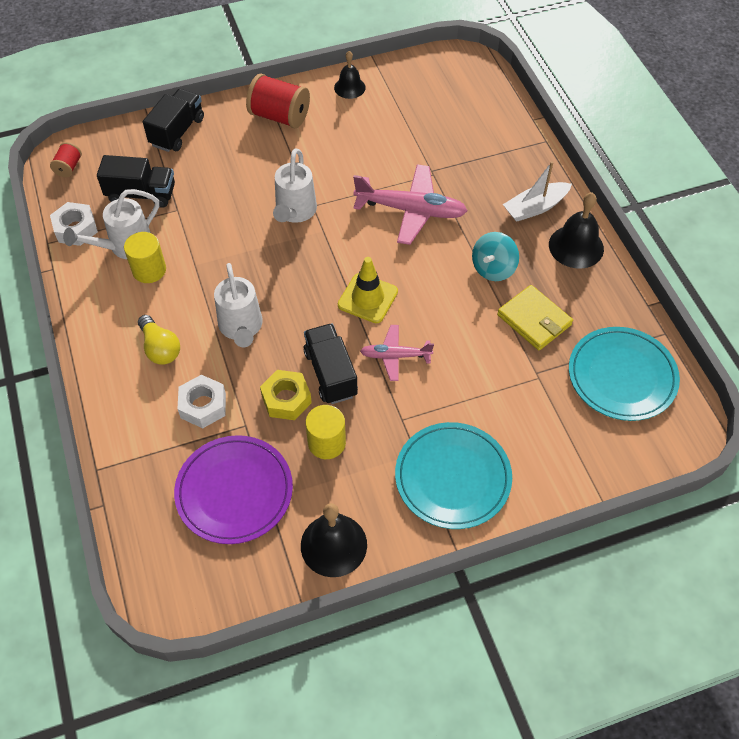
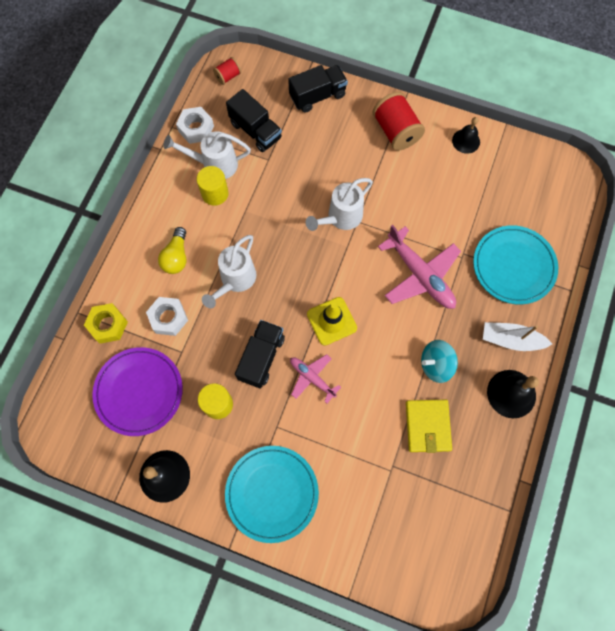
camera: 40 degrees right, 15 degrees up
(286, 399) = (219, 354): yellow nut -> yellow nut (108, 325)
(622, 376) = (448, 517): turquoise plate -> turquoise plate (513, 266)

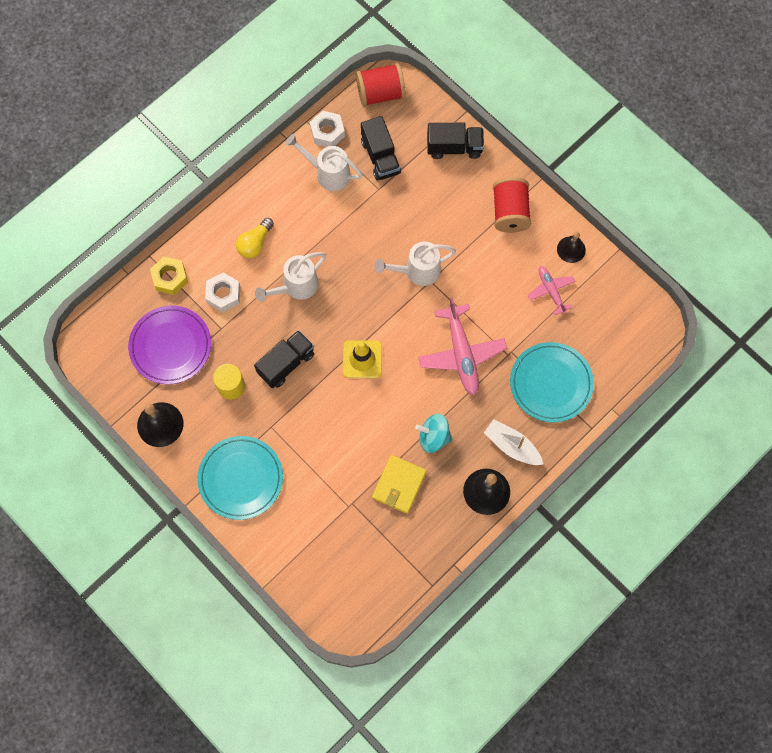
camera: 25 degrees right, 0 degrees up
(215, 193) = (315, 200): yellow cylinder -> none
(228, 76) = (380, 93): red spool -> red spool, size x1.91
(312, 378) = (321, 400): pink plane -> pink plane (551, 291)

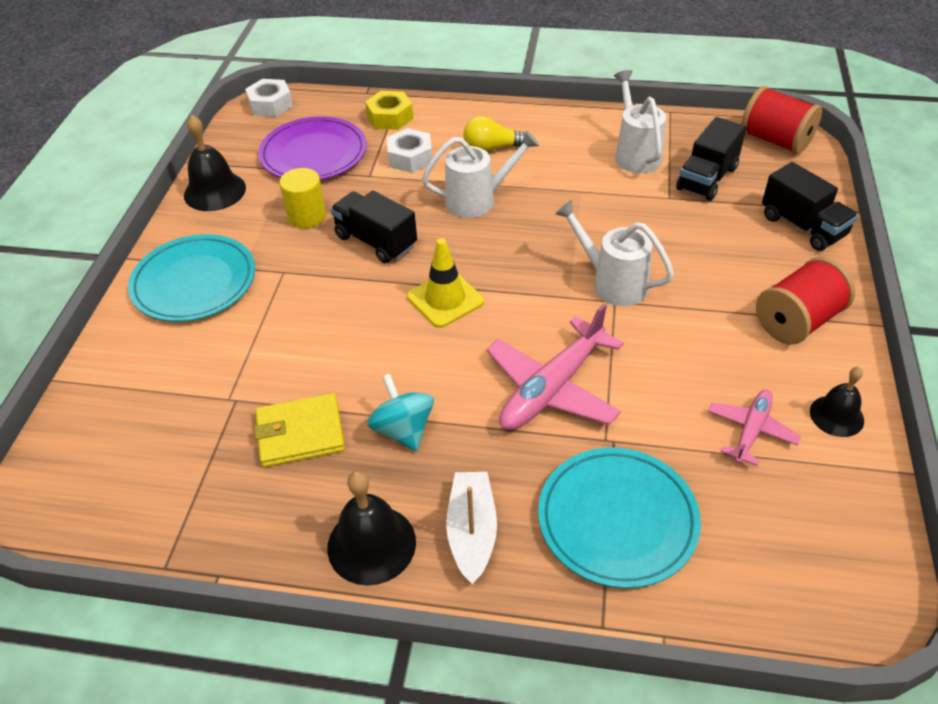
camera: 55 degrees right, 25 degrees down
(286, 363) = (376, 241): black truck -> black truck turned 150 degrees counterclockwise
(296, 286) = (477, 200): white watering can -> white watering can turned 150 degrees clockwise
(327, 132) = (679, 130): white nut -> white nut (270, 105)

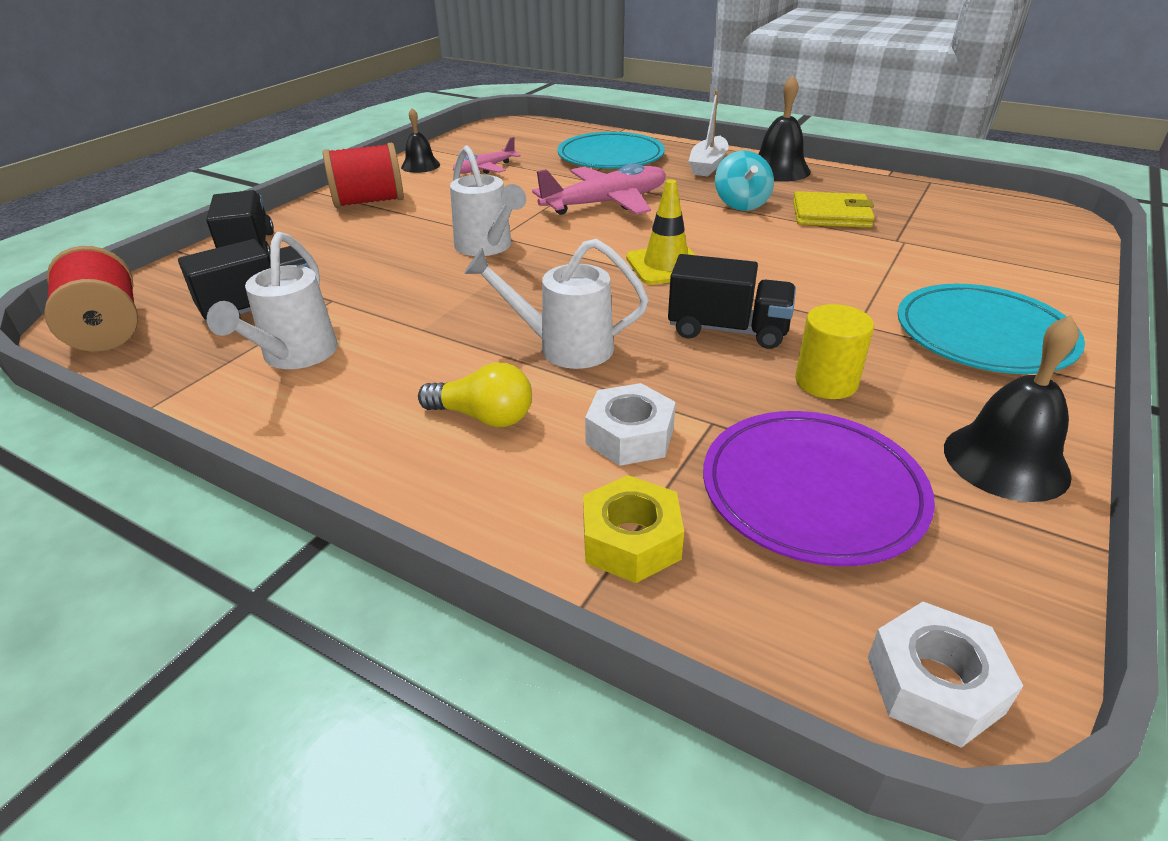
camera: 160 degrees left, 10 degrees down
(376, 241) = (728, 330): black truck -> black truck turned 45 degrees counterclockwise

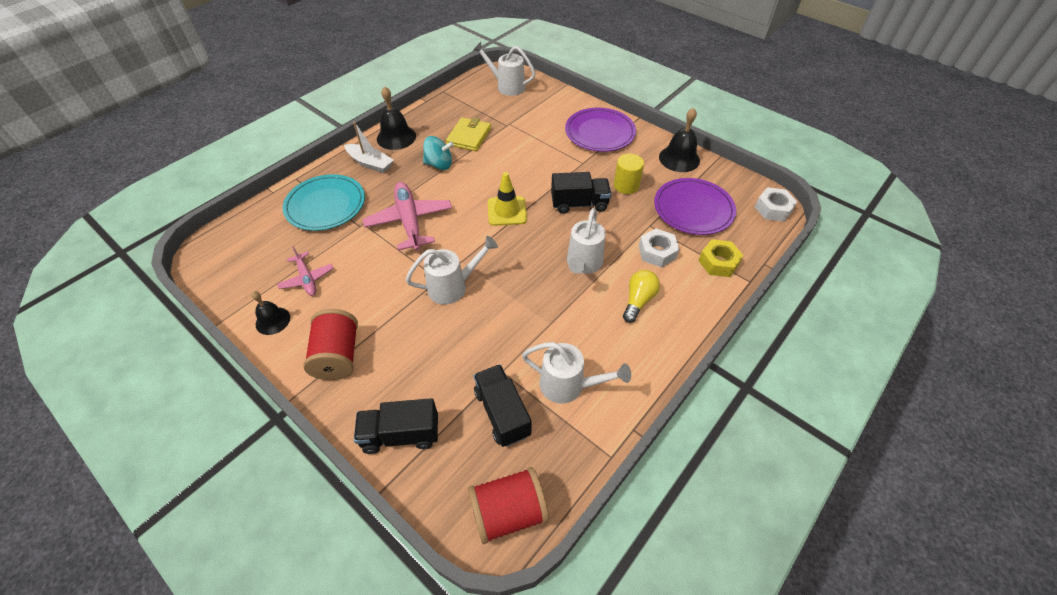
camera: 80 degrees left, 15 degrees up
(728, 330) = (579, 204): black truck -> black truck turned 60 degrees clockwise
(983, 335) = (599, 133): turquoise plate -> purple plate
(1017, 226) = (507, 86): none -> white watering can

